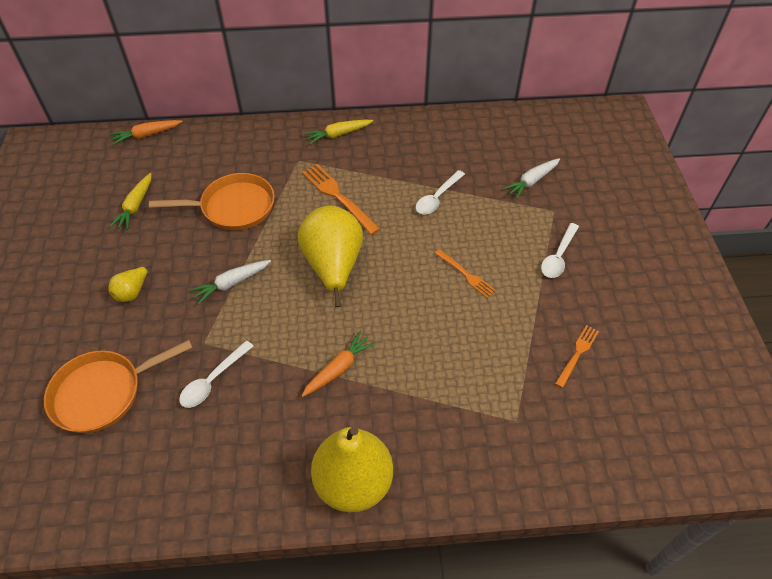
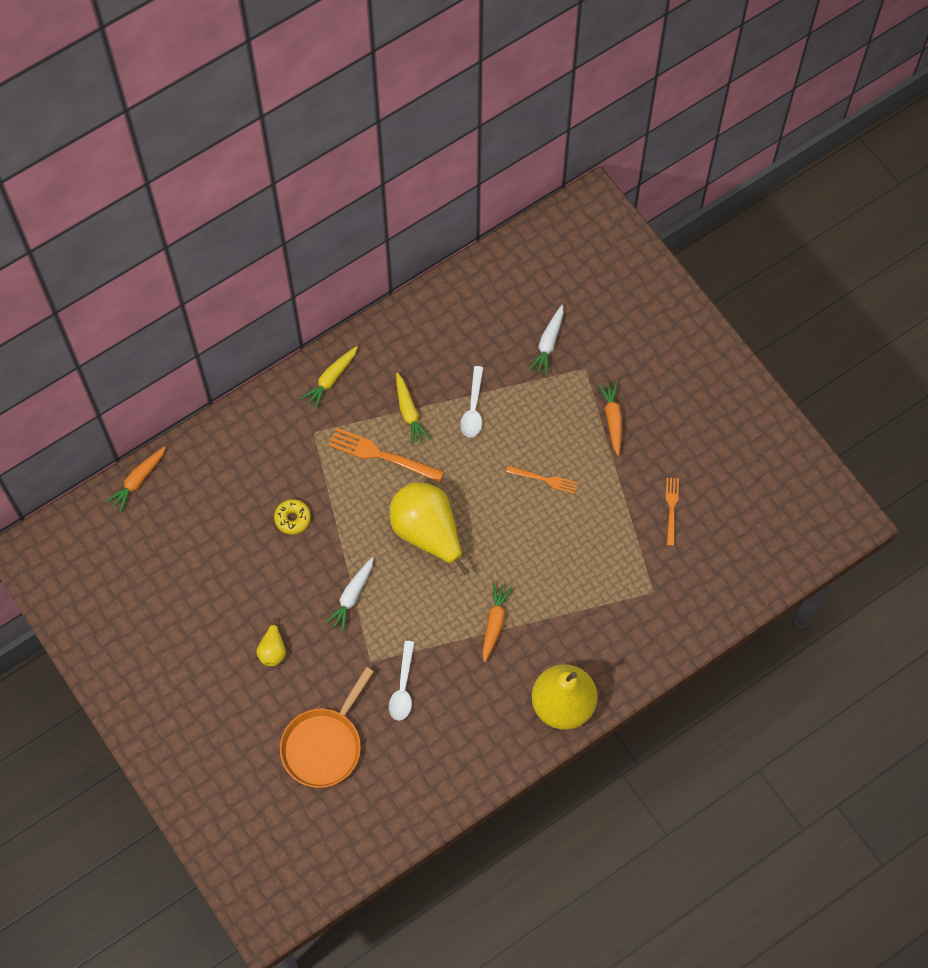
camera: 30 degrees left, 15 degrees up
(135, 206) = (199, 566): yellow carrot -> yellow carrot (409, 412)
(233, 207) = (292, 519): orange pan -> yellow donut
(558, 257) = (612, 419): white spoon -> orange carrot

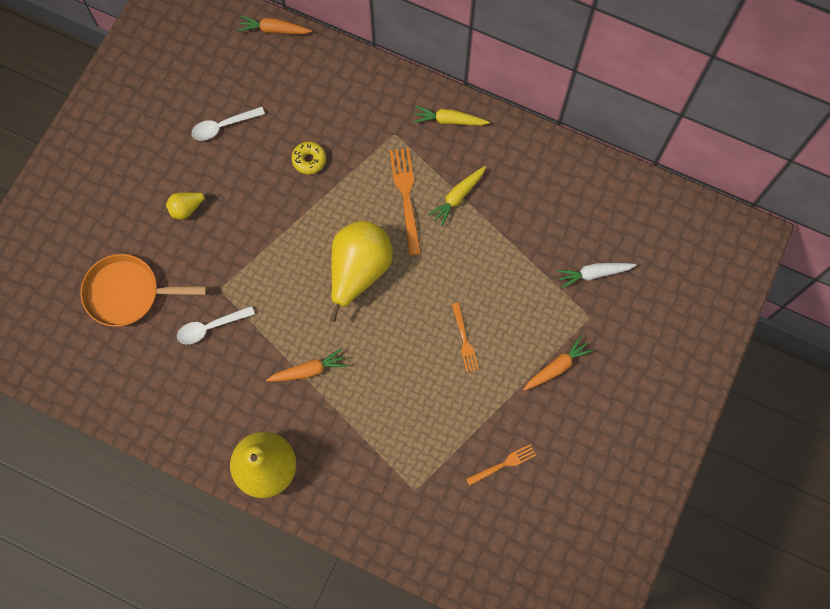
camera: 60 degrees right, 5 degrees up
(352, 596) = (268, 243): white carrot -> none
(473, 409) = (493, 246): white spoon -> white spoon (223, 126)

